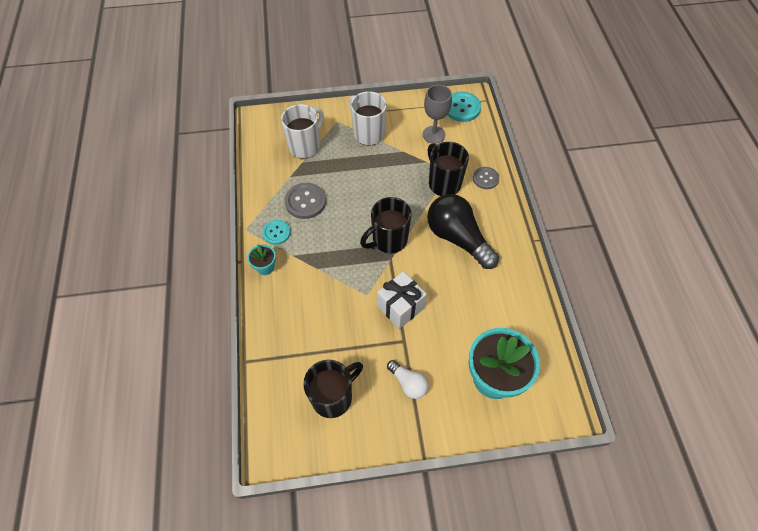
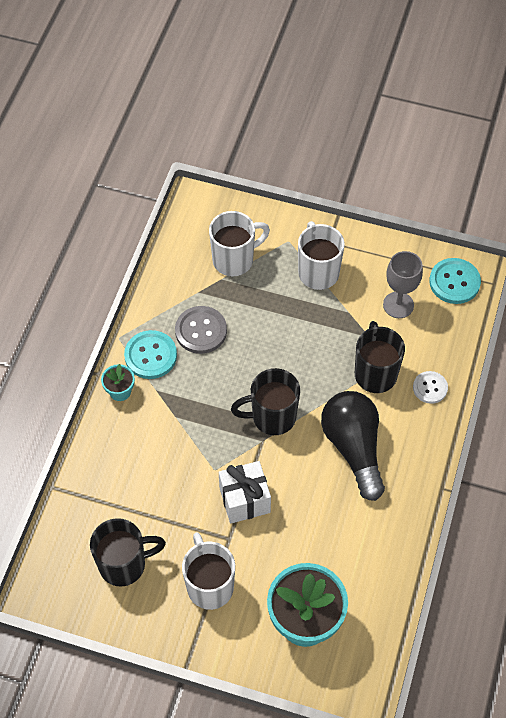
camera: 25 degrees right, 0 degrees up
(276, 233) = (150, 356): turquoise button -> turquoise button, size x1.53
(408, 383) = (209, 585): white light bulb -> white mug
(485, 178) = (430, 388): grey button -> white button

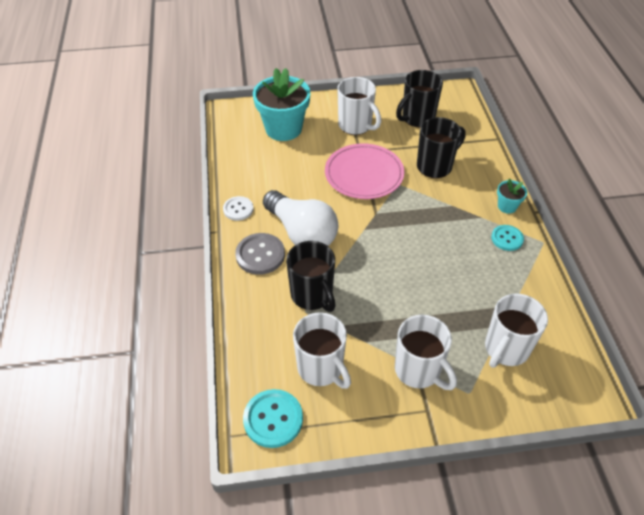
camera: 155 degrees right, 10 degrees down
(150, 356) = (507, 238): turquoise button -> turquoise button, size x0.65
(201, 331) = (483, 273): grey button -> grey button (260, 255)
(244, 500) = (364, 174): white gift -> pink plate
(272, 417) = (379, 231): black mug -> black mug (435, 166)
(353, 448) = (302, 233): black light bulb -> white light bulb
(398, 305) = (321, 368): grey goblet -> white mug
(430, 388) = (257, 302): white button -> white button (238, 209)

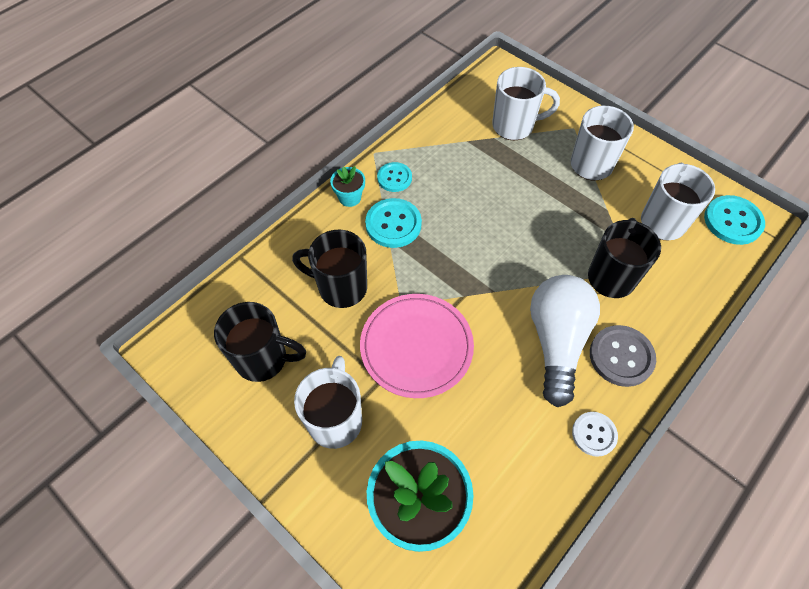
camera: 130 degrees left, 10 degrees up
(463, 214) = (393, 224): none -> turquoise button

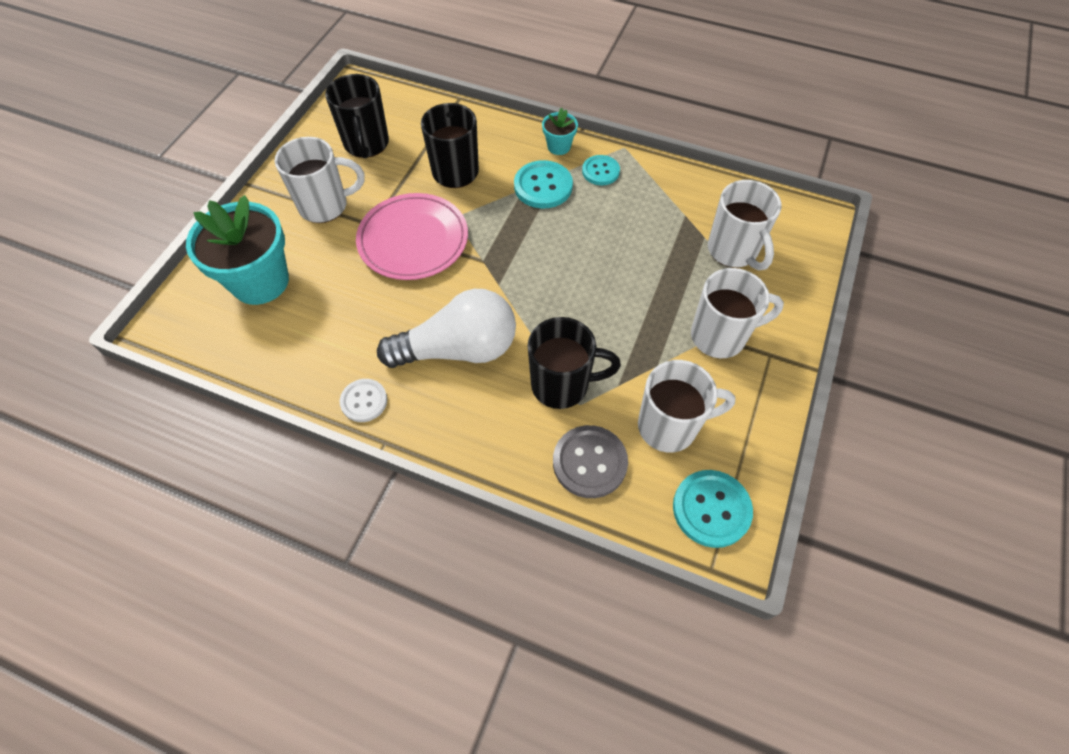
camera: 70 degrees right, 0 degrees up
(621, 356) = (461, 411): grey button -> grey button (589, 462)

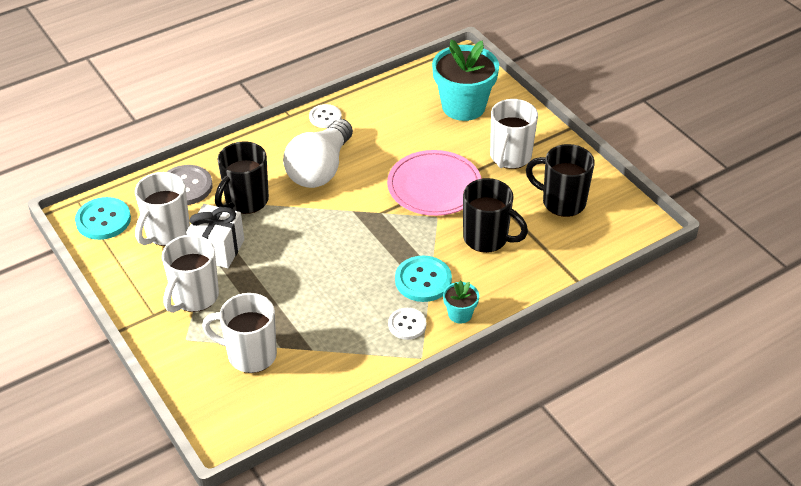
camera: 125 degrees right, 15 degrees down
(600, 171) = (407, 324): turquoise button -> white button
(648, 361) = (218, 250): none -> white gift

